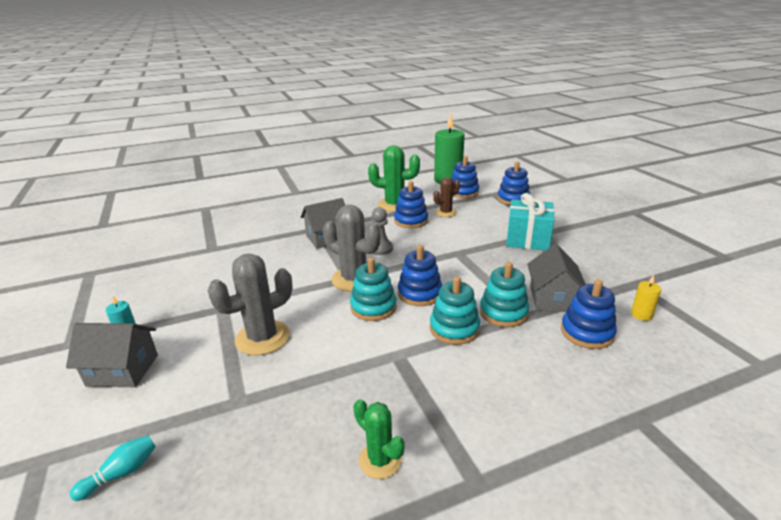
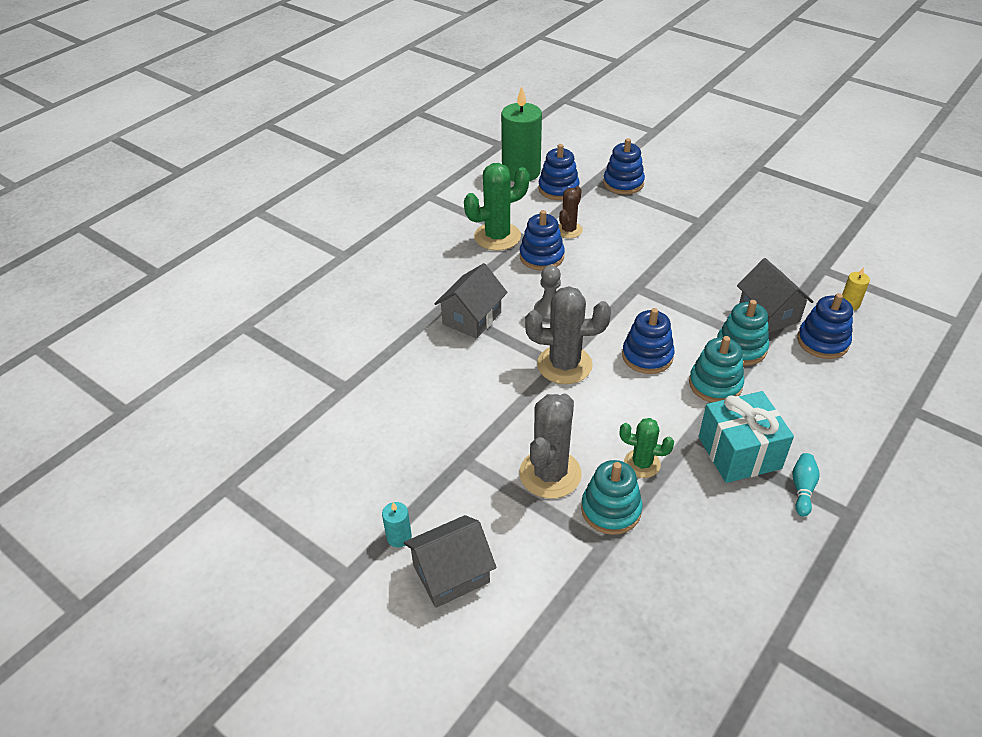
camera: 30 degrees left, 15 degrees up
(121, 473) = (583, 654): turquoise bowling pin -> turquoise bowling pin (802, 489)
(373, 307) = (619, 391): turquoise stacking toy -> turquoise stacking toy (611, 510)
(380, 460) = (770, 533): green cactus -> green cactus (642, 464)
(527, 239) = (687, 242): turquoise gift -> turquoise gift (739, 453)

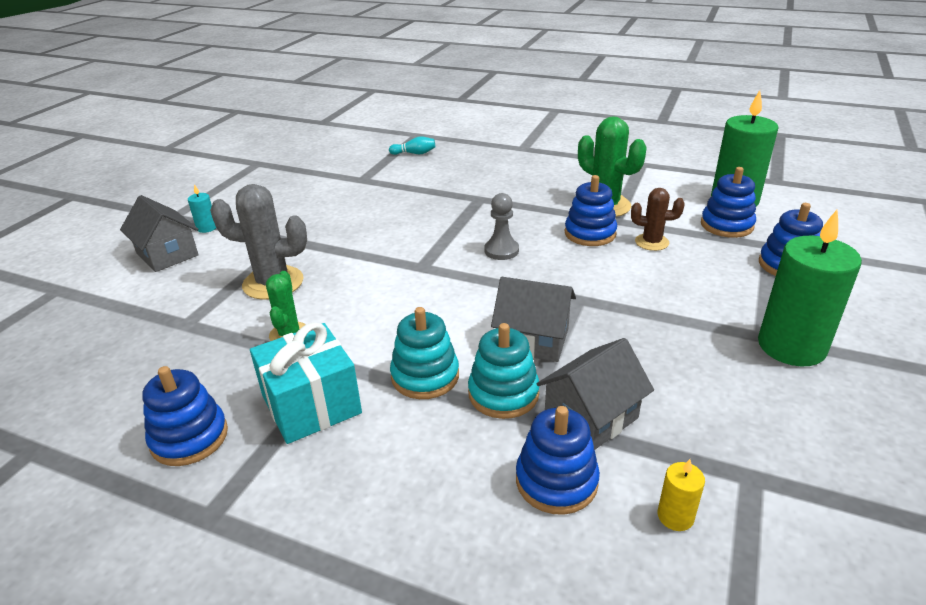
camera: 75 degrees right, 10 degrees down
(472, 318) = (470, 214): grey house -> grey house (533, 340)
(564, 365) = (423, 270): grey cactus -> none
(611, 510) = (228, 322): turquoise stacking toy -> none
(647, 356) = (456, 320): blue stacking toy -> blue stacking toy (189, 438)
(713, 215) = (791, 346): none -> green candle
(802, 489) = (253, 465): turquoise bowling pin -> turquoise bowling pin (414, 153)

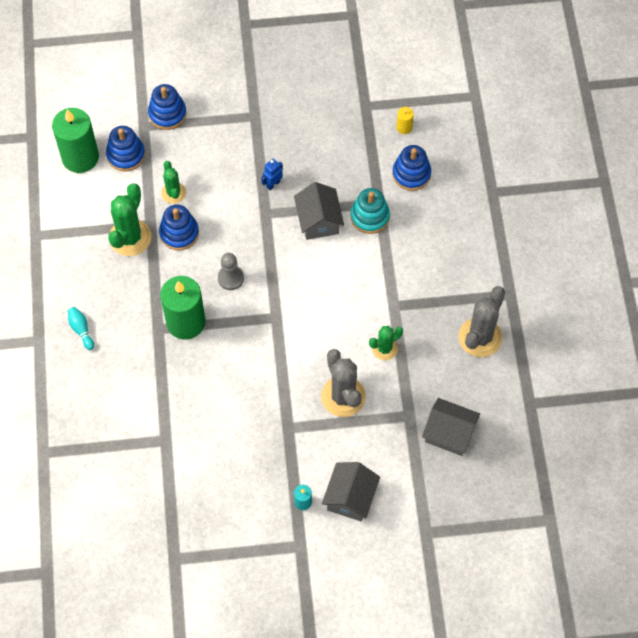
camera: 120 degrees left, 30 degrees up
(189, 438) = (480, 337): blue stacking toy -> grey cactus
(311, 405) = (428, 298): turquoise gift -> none
(414, 153) = (91, 428): turquoise bowling pin -> turquoise bowling pin (81, 330)
(425, 376) = (377, 258): turquoise stacking toy -> none
(591, 417) = (364, 174): grey house -> grey house (449, 433)
(623, 318) = (273, 184): none -> blue robot
(651, 242) = (173, 193): brown cactus -> green cactus
(791, 346) = (258, 102): green candle -> green candle (186, 322)

